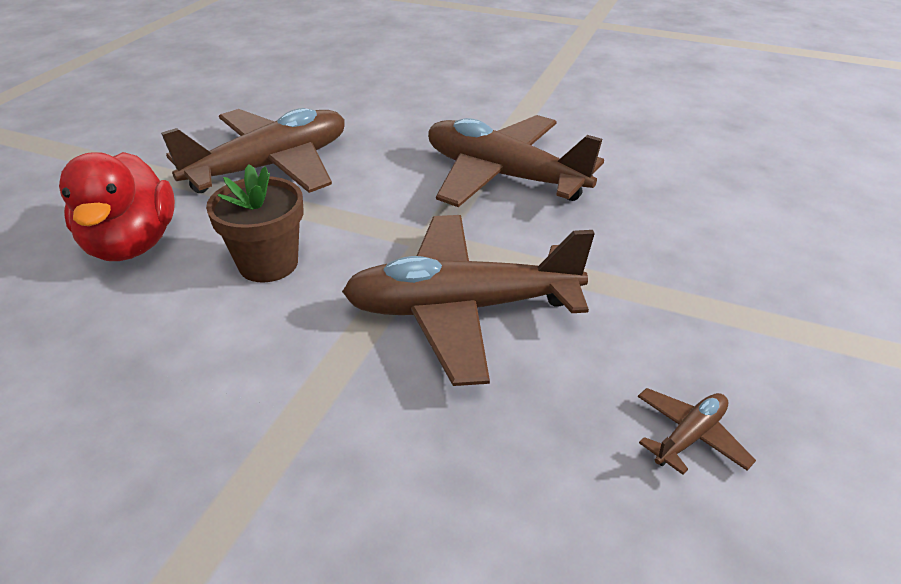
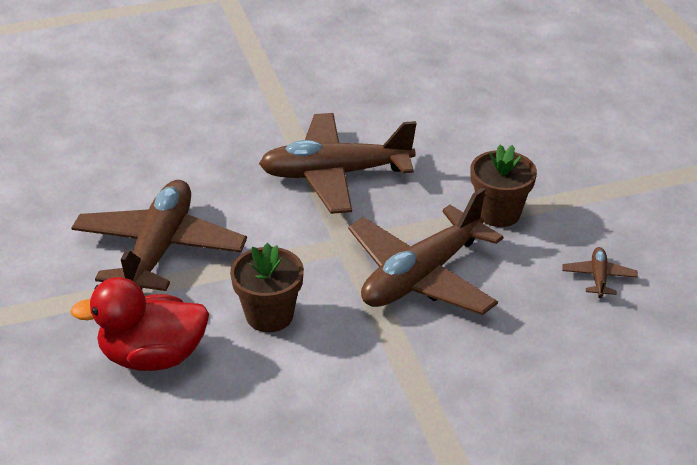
camera: 40 degrees left, 0 degrees up
(132, 244) = (153, 356): red duck -> red duck turned 135 degrees clockwise
(636, 290) = (498, 213): none -> brown flower pot

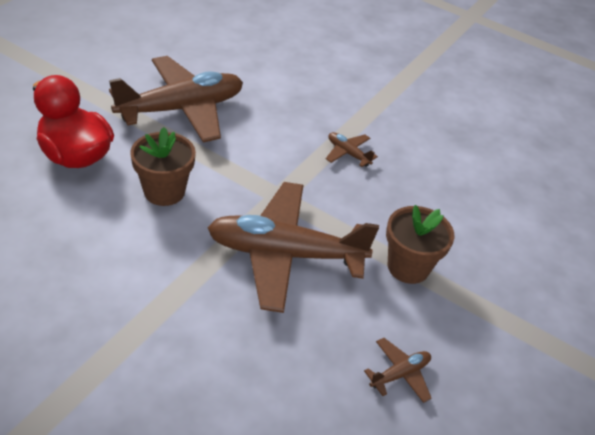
camera: 45 degrees right, 5 degrees up
(335, 174) = (348, 153): brown plane -> brown plane, size x0.41

